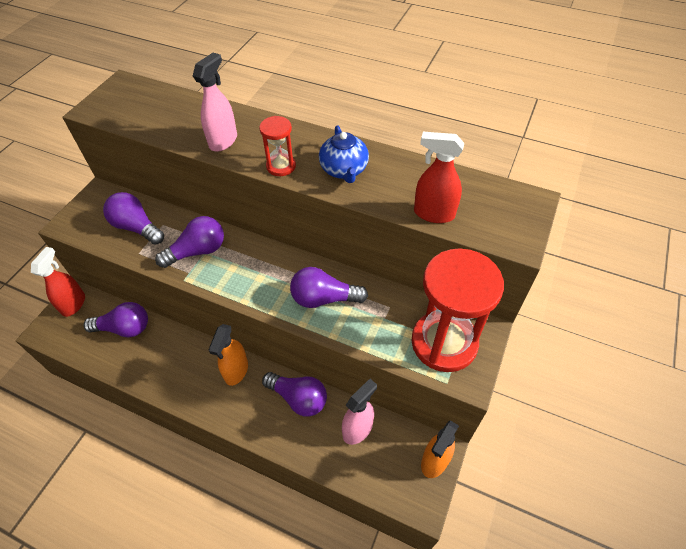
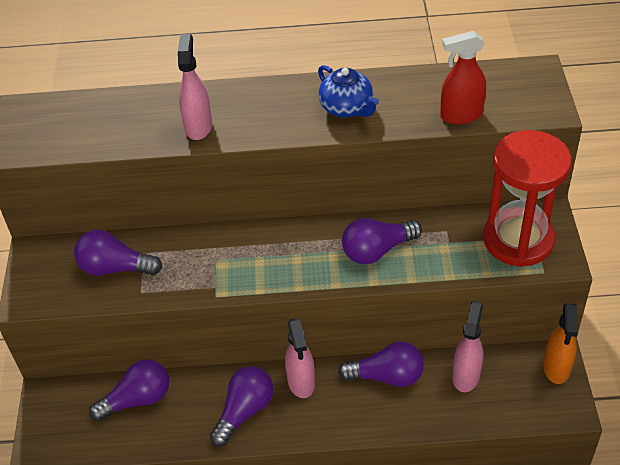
camera: 25 degrees left, 5 degrees down
(74, 304) = (51, 403): red spray bottle -> none
(197, 251) = (207, 262): purple light bulb -> purple light bulb (244, 411)
(236, 371) = (301, 382): orange spray bottle -> pink spray bottle
(281, 166) = (281, 128): red hourglass -> none

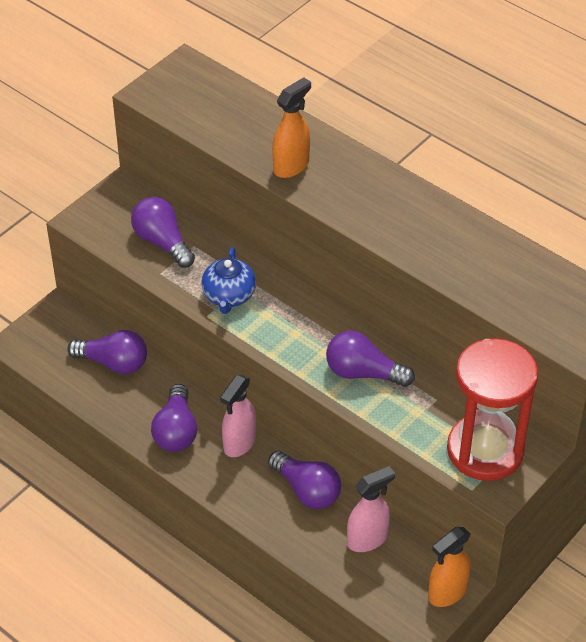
camera: 40 degrees right, 0 degrees up
(198, 126) = (291, 166): pink spray bottle -> orange spray bottle
(244, 411) = (176, 431): purple light bulb -> purple light bulb turned 105 degrees clockwise
(347, 108) = (419, 230): blue teapot -> blue teapot (229, 296)
(461, 115) = (500, 300): red spray bottle -> none

